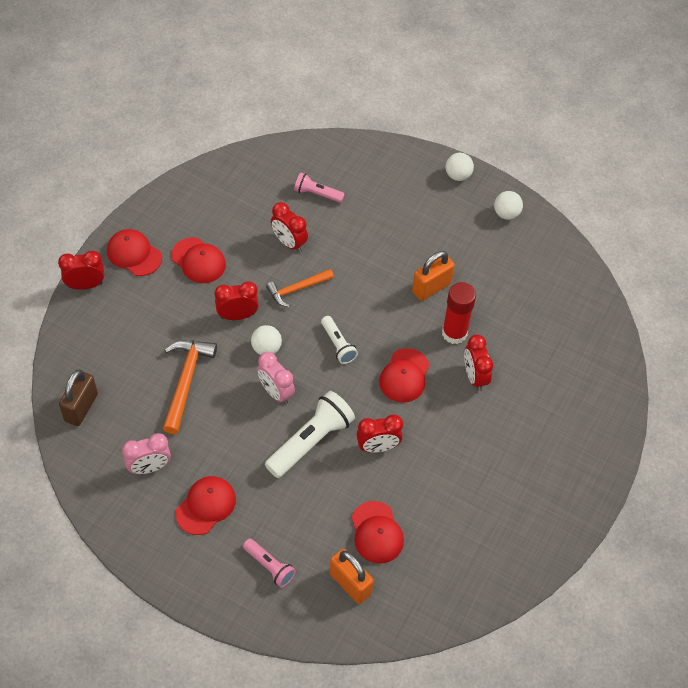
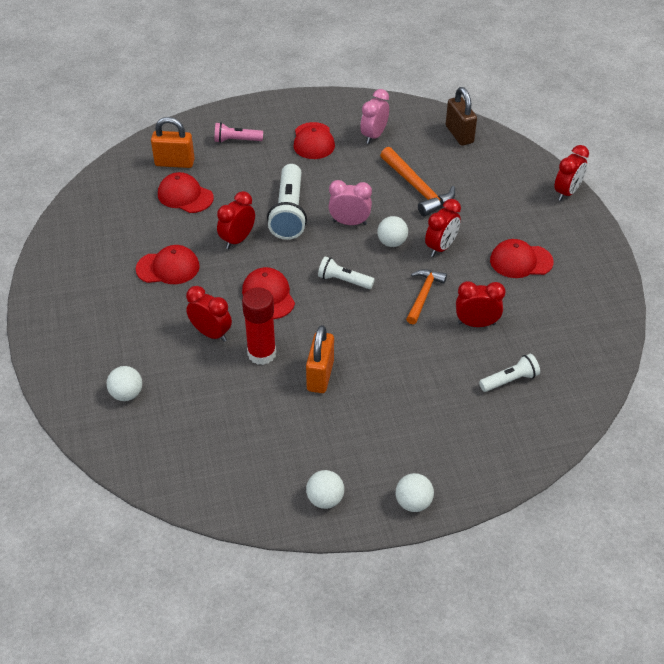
camera: 140 degrees right, 10 degrees down
(134, 254) = (569, 232): red cap -> red cap (168, 268)
(317, 194) = (510, 380): pink flashlight -> white flashlight
(573, 374) = (127, 394): none -> white ball

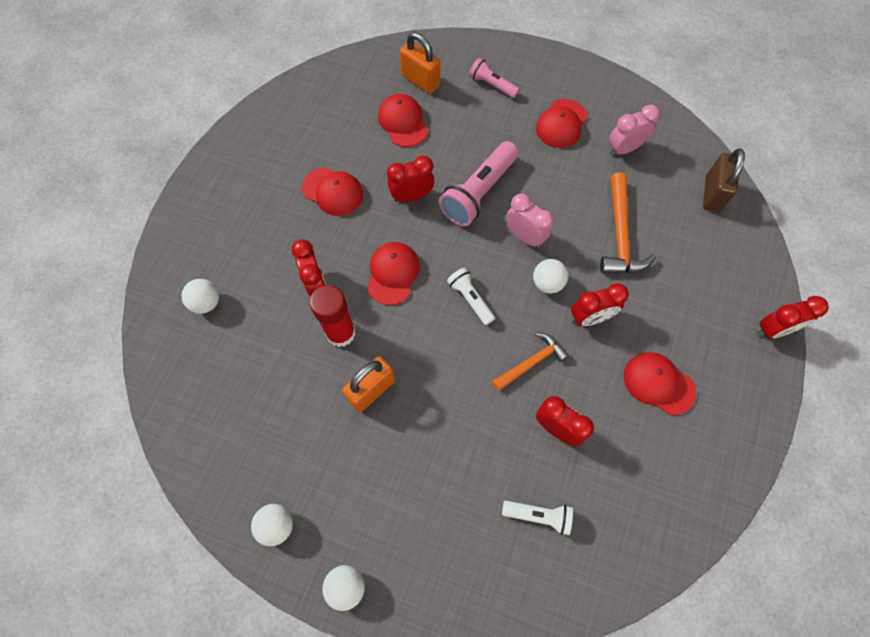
camera: 35 degrees right, 20 degrees up
(289, 212) = (478, 192): white flashlight -> pink flashlight

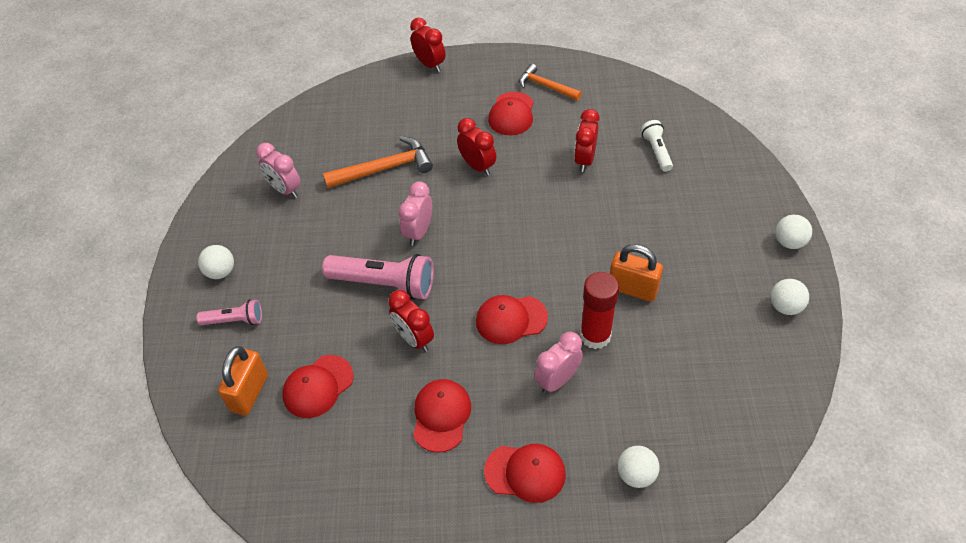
camera: 110 degrees left, 15 degrees down
(316, 284) = (557, 380): red clock -> pink clock
(470, 299) = (504, 250): white flashlight -> none
(492, 85) = (234, 320): pink flashlight -> pink flashlight turned 105 degrees counterclockwise
(531, 362) = (539, 191): orange hammer -> orange hammer (546, 86)
(547, 283) = (459, 202): white ball -> white ball (221, 272)
(561, 124) = (270, 245): red cap -> red cap (525, 472)
(712, 194) = (314, 121): brown padlock -> none

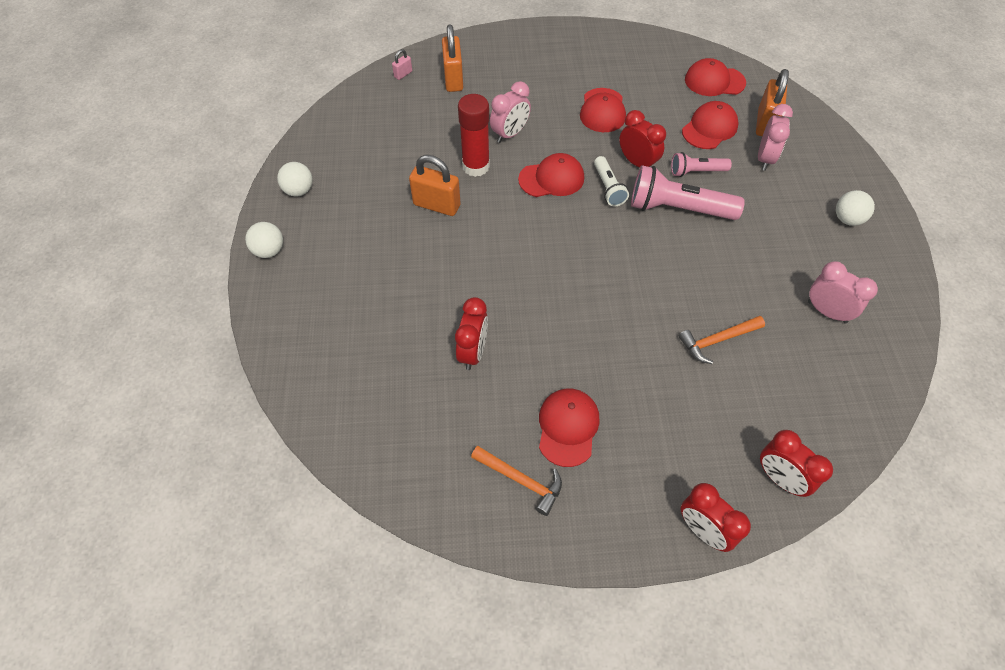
camera: 175 degrees right, 5 degrees up
(234, 320) = (808, 176): pink flashlight -> pink flashlight (696, 171)
(384, 168) = (717, 340): orange hammer -> orange hammer, size x0.67
(418, 232) = (656, 260): pink clock -> pink clock (765, 159)
(477, 166) = (604, 343): red clock -> red clock (780, 478)
(525, 472) = (534, 79): red cap -> red cap (714, 81)
(636, 474) = (453, 79): white ball -> orange padlock
(656, 151) = (383, 365): white flashlight -> white flashlight (608, 188)
(707, 485) = (403, 74): none -> pink padlock

